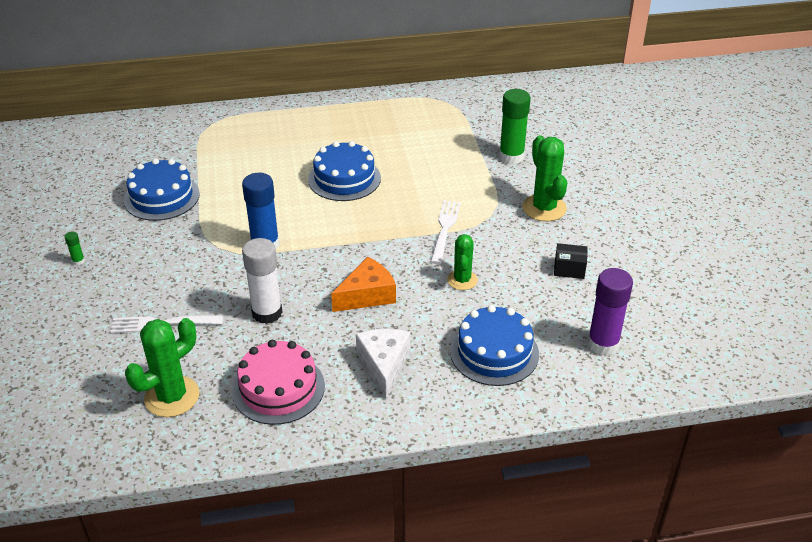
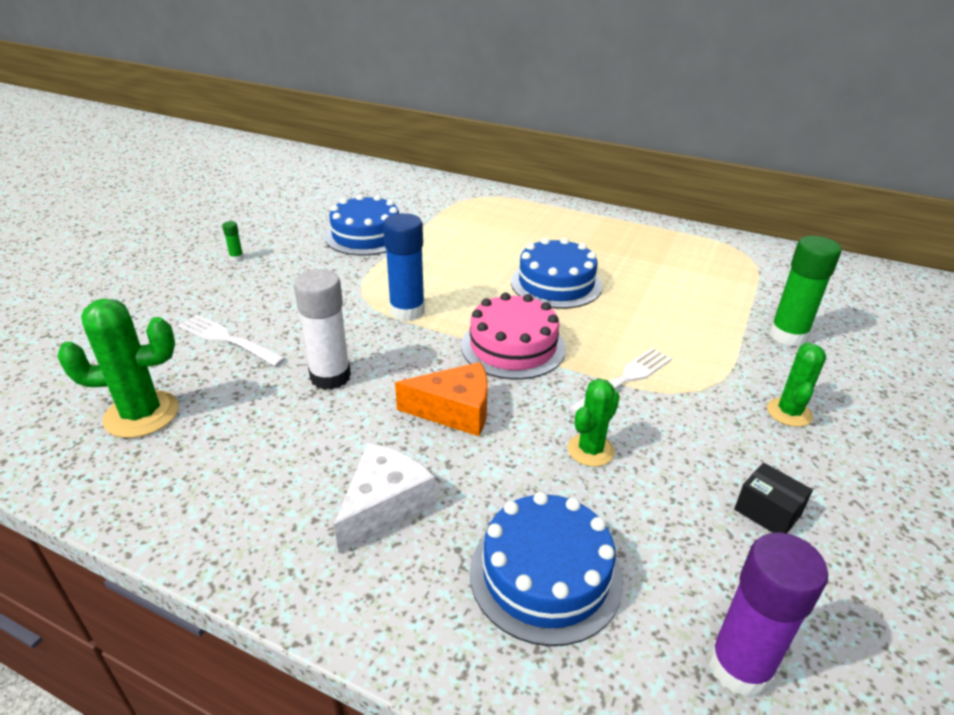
camera: 35 degrees right, 5 degrees down
(278, 388) = (242, 465): pink cake -> pink cake (513, 346)
(544, 208) = (789, 412): green cactus -> green cactus, size x0.63

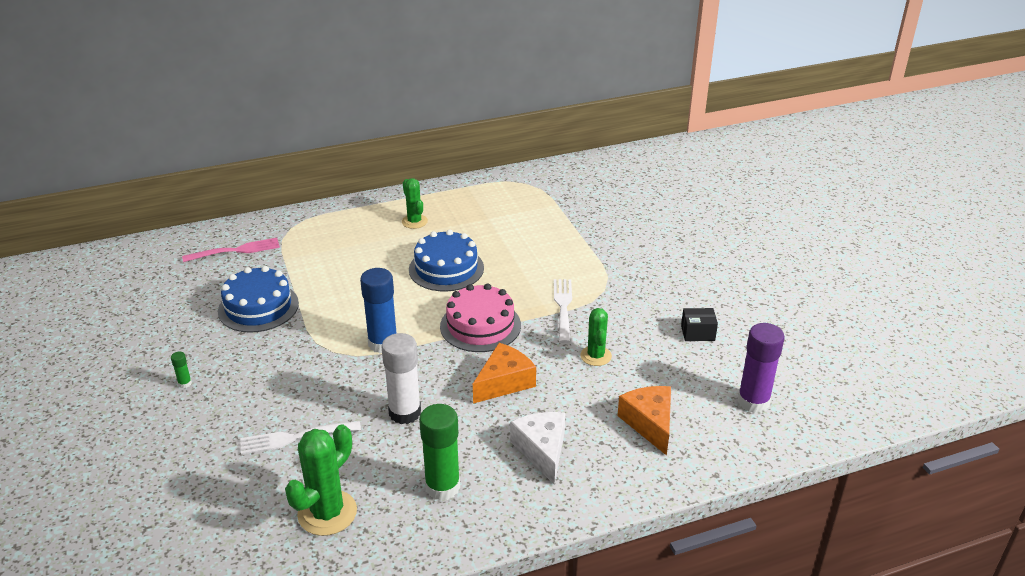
camera: 45 degrees left, 0 degrees up
(415, 194) = (236, 250): none -> pink fork
(545, 574) = (649, 423): blue cake -> orange cheese
(788, 335) = (607, 230): green glue stick -> green glue stick (442, 487)
(789, 412) = (655, 276): green cactus -> green cactus (414, 221)

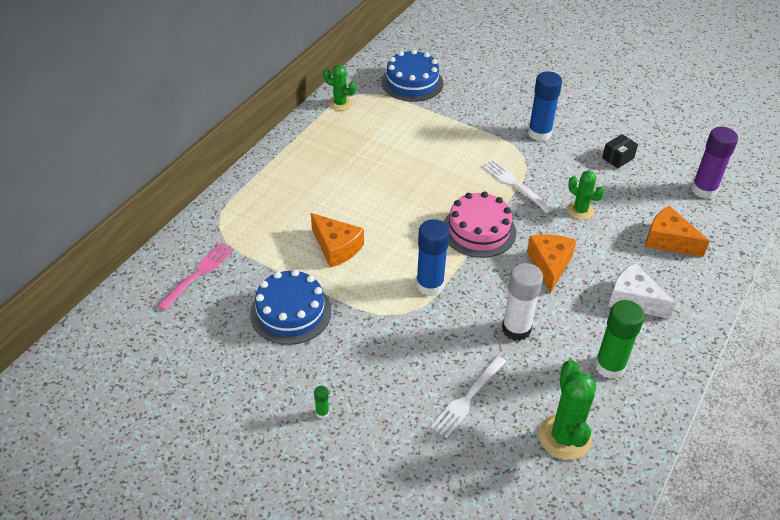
camera: 40 degrees left, 10 degrees up
(351, 281) = (336, 247): none -> orange cheese
(414, 221) = (317, 169): green cactus -> green cactus (340, 103)
(446, 268) = (395, 197): blue cake -> blue cake (412, 82)
(646, 279) = (539, 133): none -> blue glue stick

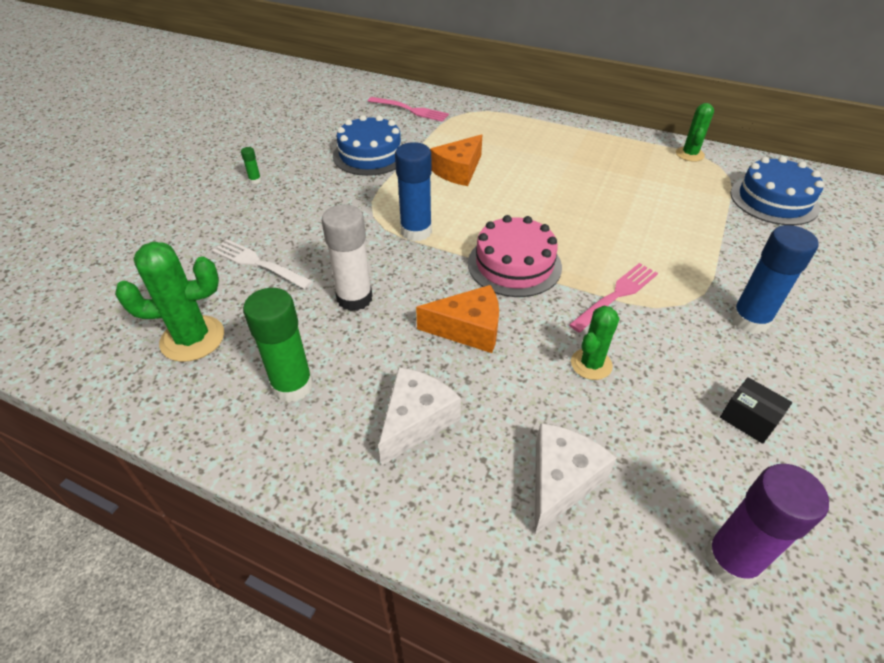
camera: 85 degrees right, 0 degrees up
(515, 185) = (616, 295): white fork -> pink fork
(669, 240) = (560, 481): orange cheese -> white cheese

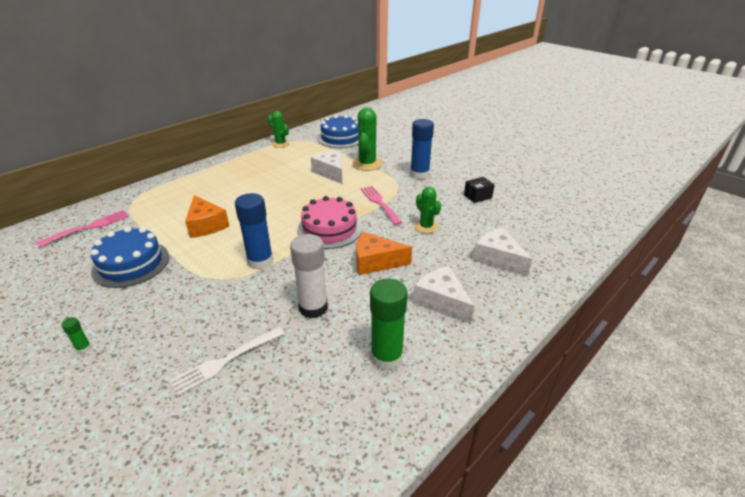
camera: 70 degrees left, 10 degrees down
(192, 339) = (298, 421): green cactus -> green cactus (367, 164)
(468, 329) = (376, 262): orange cheese -> orange cheese turned 105 degrees counterclockwise
(657, 223) = (331, 173): none -> white cheese
(731, 560) = (547, 226): purple glue stick -> none

